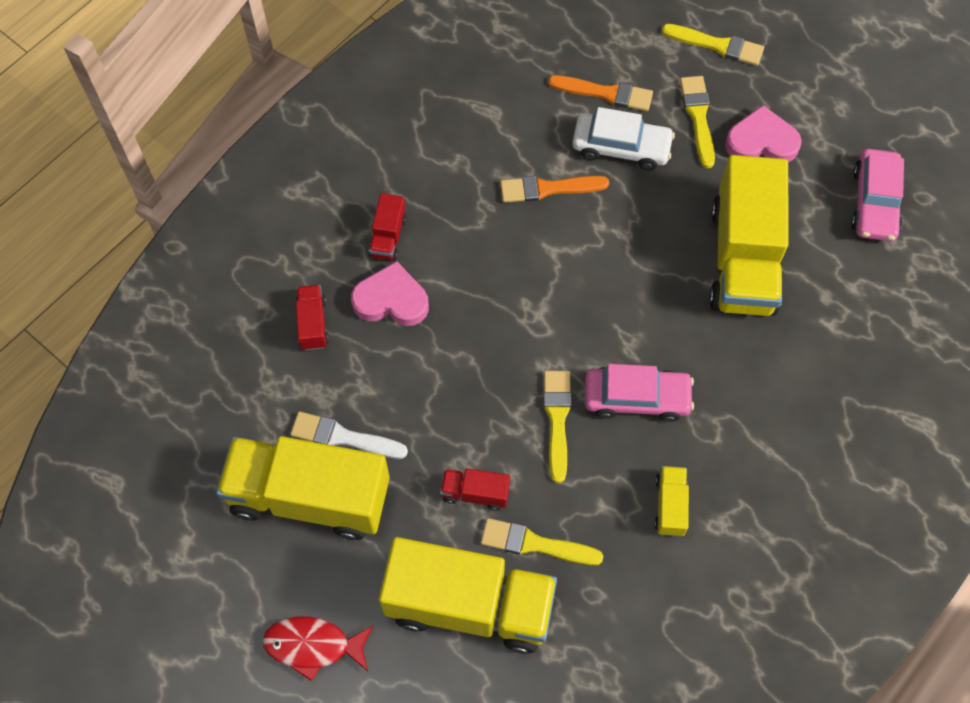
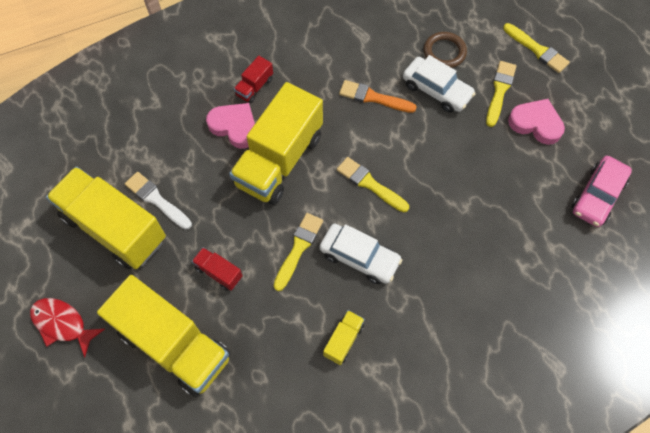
camera: 25 degrees right, 0 degrees up
(313, 324) = (178, 121): red truck -> none
(535, 544) = (239, 324): yellow brush -> yellow brush (370, 184)
(605, 93) = (444, 52): orange brush -> brown ring
(636, 398) = (359, 257): pink car -> white car
(743, 258) = (482, 195): yellow truck -> yellow truck (279, 160)

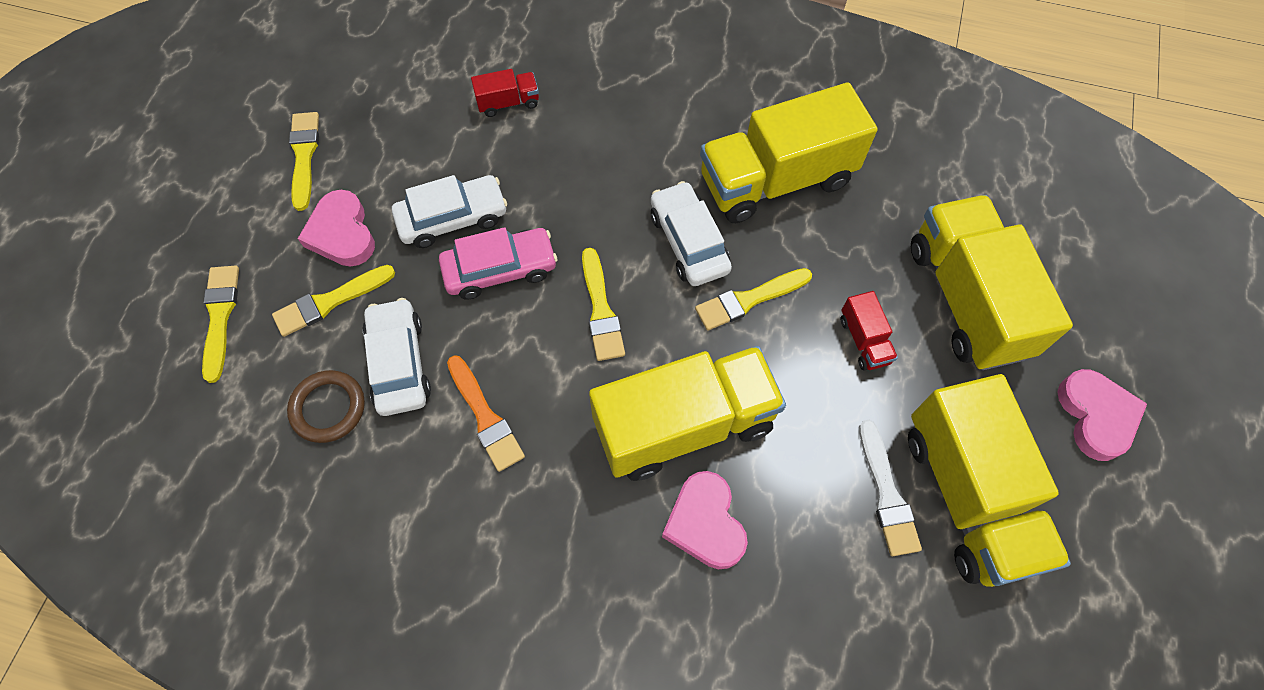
camera: 140 degrees left, 0 degrees up
(62, 324) = (1096, 416): red fish -> pink heart
(254, 87) = (627, 568): red truck -> red truck (508, 102)
(343, 340) = (776, 180): yellow truck -> yellow truck, size x2.36
(493, 173) = (452, 218): none -> white car
(597, 196) = (380, 121): pink car -> pink car (500, 269)
(607, 145) = (304, 156): none -> yellow brush

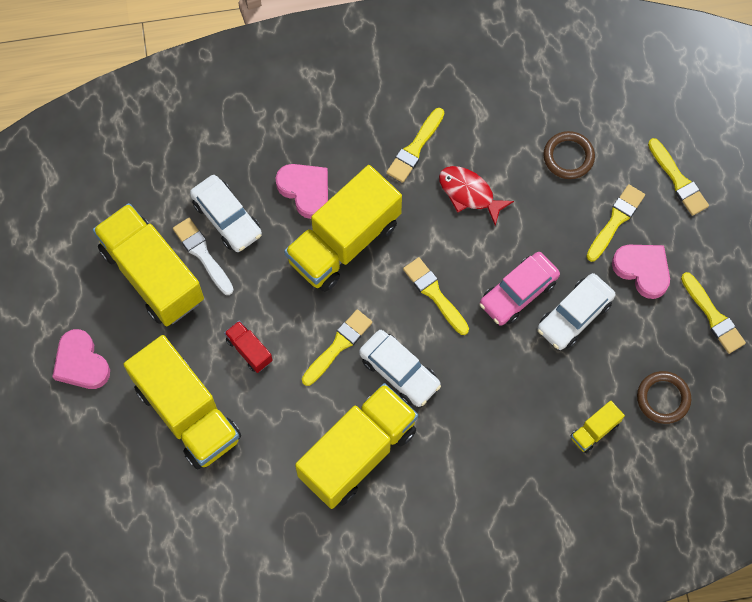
camera: 155 degrees right, 5 degrees up
(399, 363) = (543, 202): white car -> white car (227, 218)
(417, 103) = (663, 398): none -> brown ring
(485, 417) = (469, 193): orange brush -> red fish
(508, 102) = (594, 430): red truck -> yellow truck
(521, 516) = (415, 148): none -> yellow brush

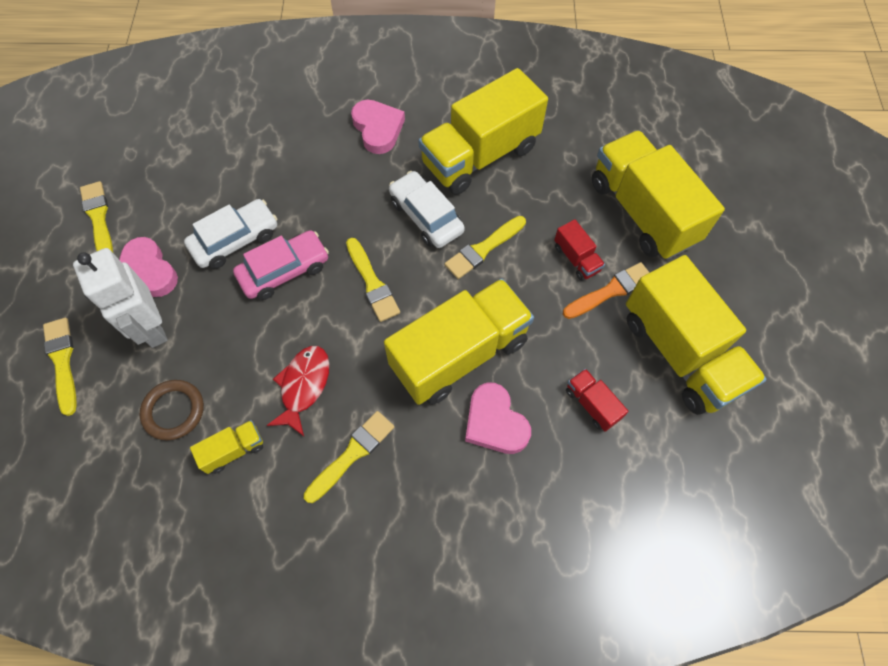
camera: 170 degrees left, 5 degrees down
(81, 363) = (754, 273): pink heart -> pink heart (378, 129)
(202, 254) = (622, 366): white brush -> none
(215, 323) = (610, 291): none -> orange brush
(227, 218) = (592, 404): white car -> red truck
(469, 193) = (303, 386): red fish -> red fish turned 120 degrees counterclockwise
(594, 430) = (256, 141): yellow truck -> yellow truck (233, 450)
(615, 220) = (152, 328): yellow brush -> white robot
(663, 398) = (182, 157): brown ring -> none

